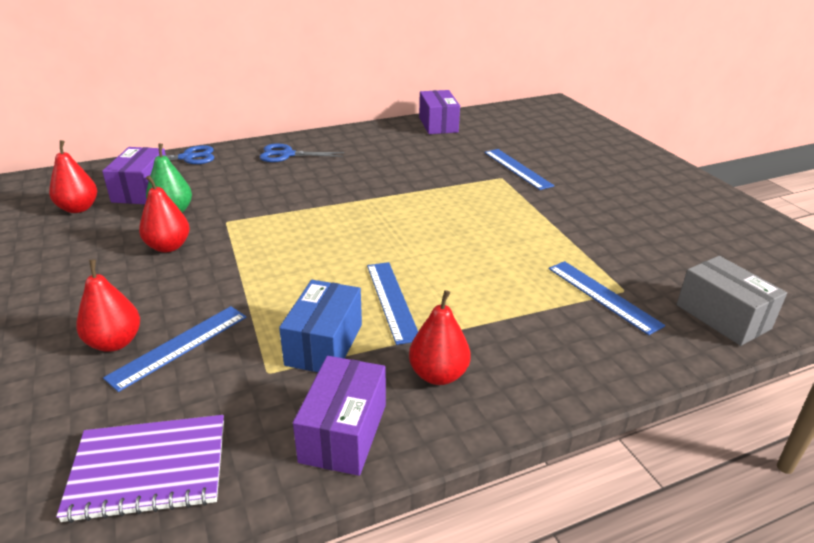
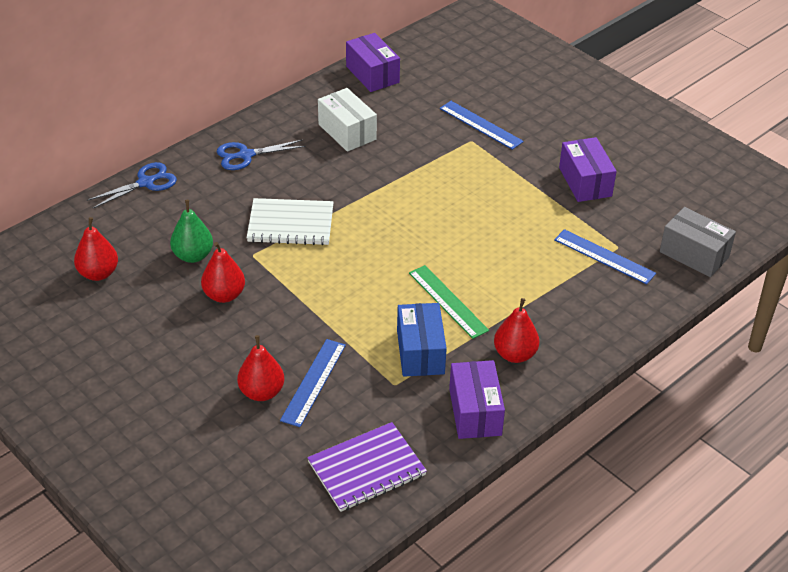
camera: 20 degrees left, 10 degrees up
(141, 190) = (138, 237): purple box -> purple box (585, 182)
(283, 205) = (290, 224): none -> white notebook
(388, 154) = (347, 132): none -> white box
(391, 300) = (447, 301): blue ruler -> green ruler

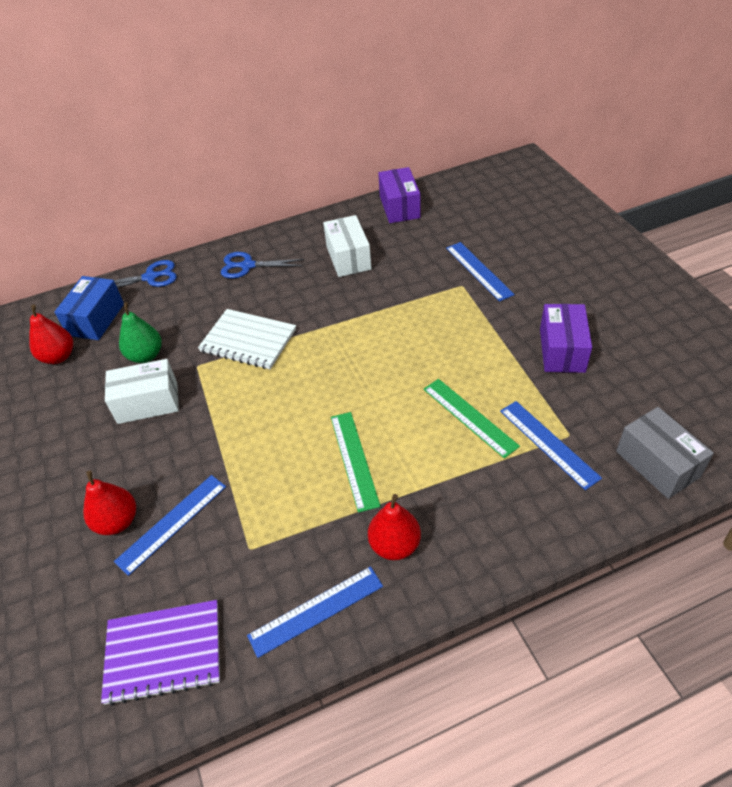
camera: 25 degrees right, 5 degrees up
(224, 295) = (148, 403): red pear -> white box
(420, 352) = (295, 515): blue box -> blue box (96, 319)
(475, 412) = (316, 610): purple box -> blue ruler
(530, 249) = (469, 417): none -> green ruler

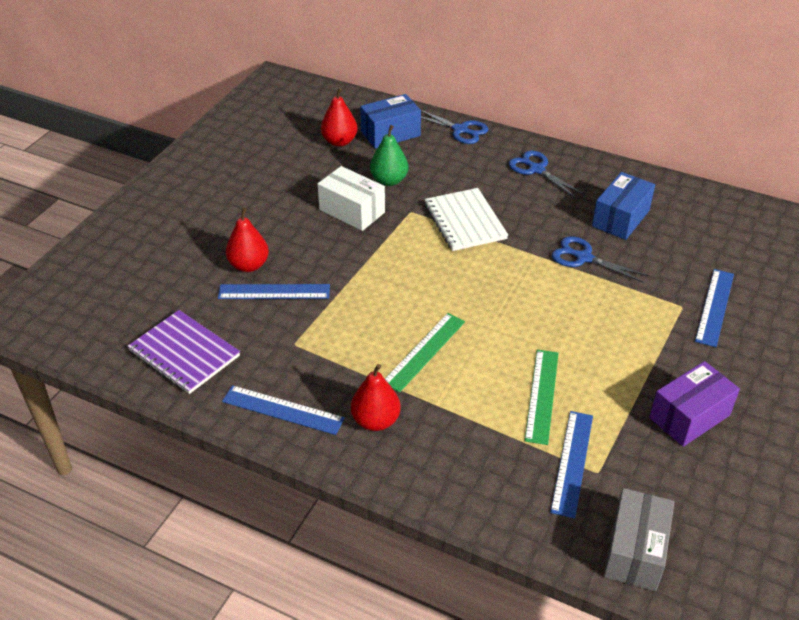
camera: 45 degrees right, 5 degrees down
(348, 258) = (620, 218): white box -> blue box
(363, 302) = (583, 258): none -> blue scissors
(399, 207) = (724, 210): purple box -> none

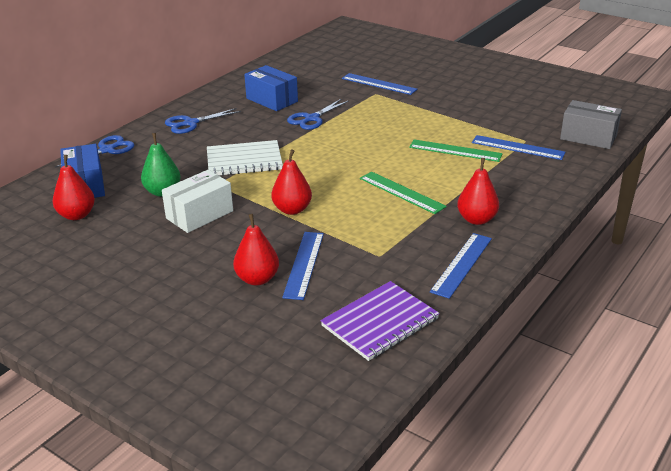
camera: 80 degrees left, 10 degrees down
(371, 270) = (292, 210): none -> red pear
(689, 416) = (478, 106): purple box -> none

